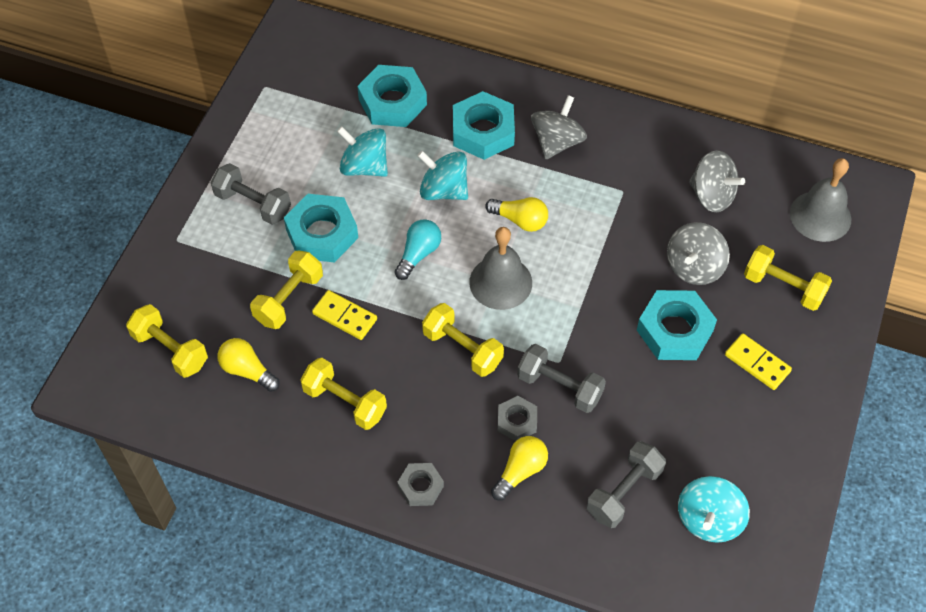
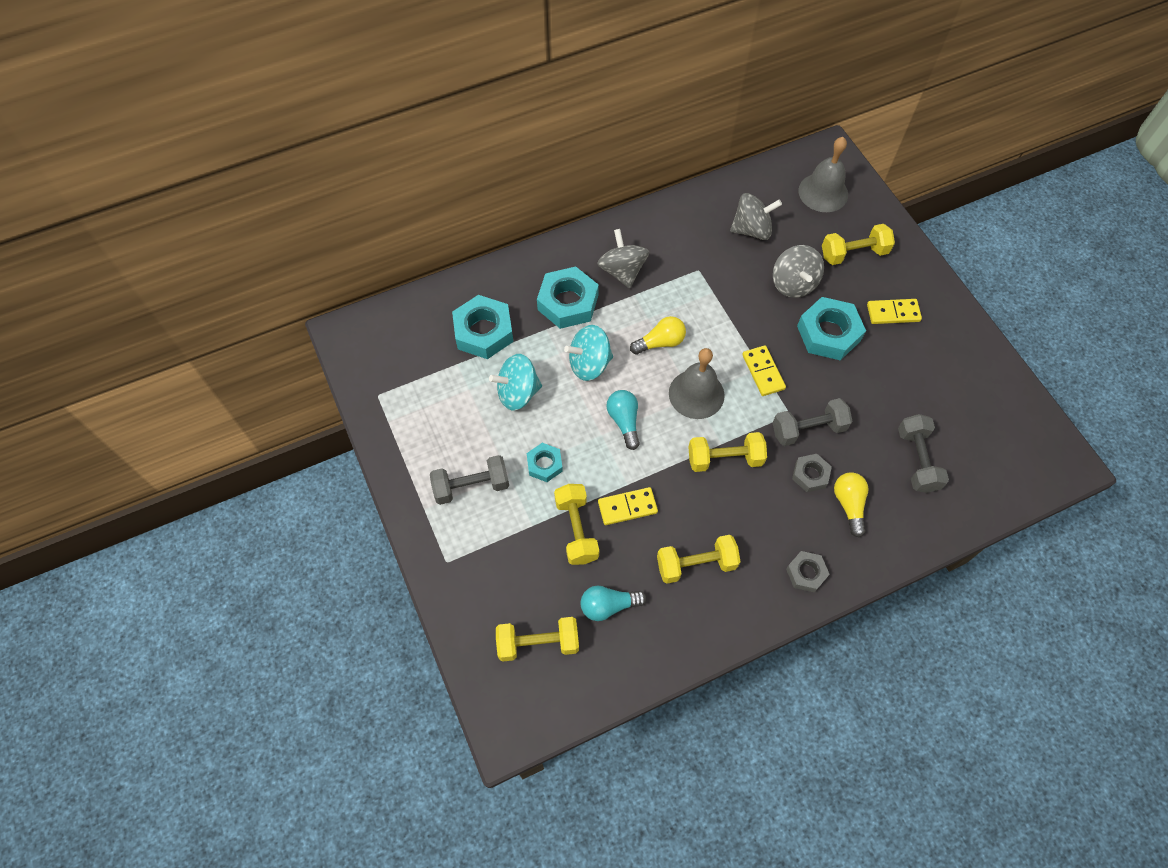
camera: 45 degrees left, 5 degrees up
(247, 370) = (608, 606): yellow light bulb -> turquoise light bulb
(322, 234) = (544, 464): turquoise nut -> turquoise nut, size x0.56
(577, 312) = (763, 372): none -> yellow domino
(709, 519) = (976, 432): turquoise spinning top -> none

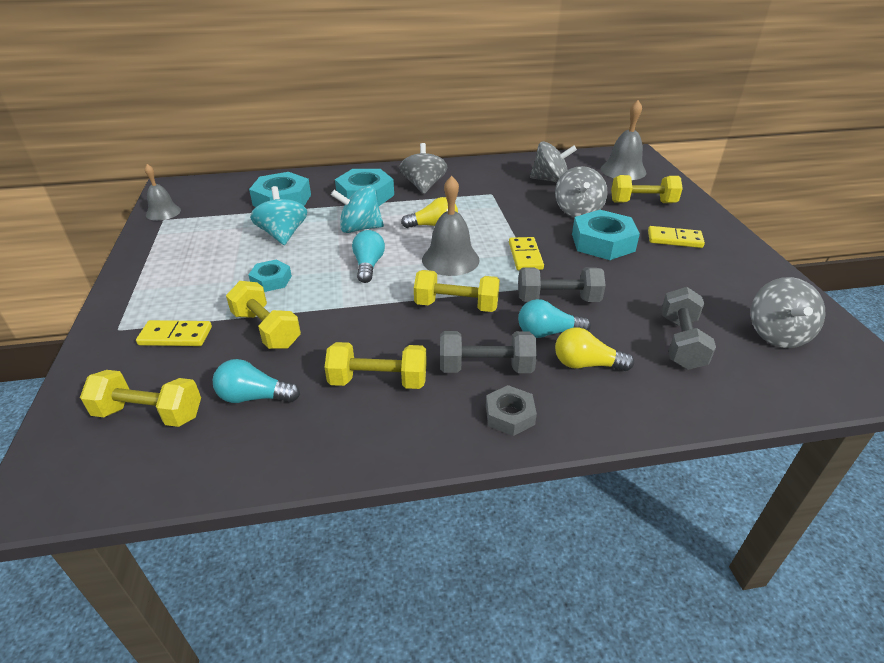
camera: 15 degrees right, 25 degrees down
(369, 383) = (163, 212): none -> grey bell
(471, 486) = (190, 283): grey dumbbell -> grey dumbbell (486, 368)
(518, 393) = (283, 235): turquoise spinning top -> turquoise spinning top turned 75 degrees clockwise
(576, 530) = (266, 329): yellow dumbbell -> yellow dumbbell turned 45 degrees counterclockwise
(627, 507) = (331, 323): yellow domino -> yellow domino (175, 336)
(810, 475) = (547, 333): grey nut -> turquoise light bulb
(849, 504) = (586, 364): yellow light bulb -> yellow light bulb turned 90 degrees counterclockwise
(989, 431) = (776, 334): none -> grey spinning top

